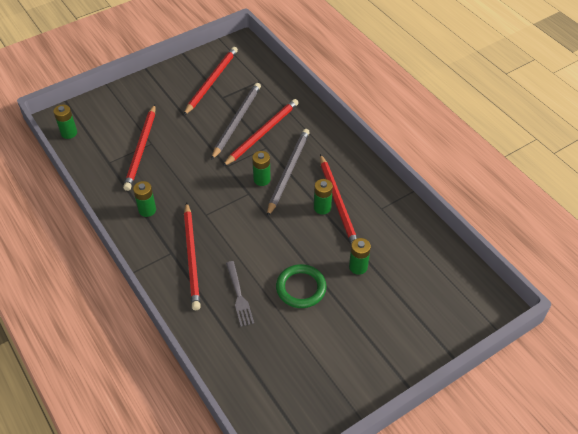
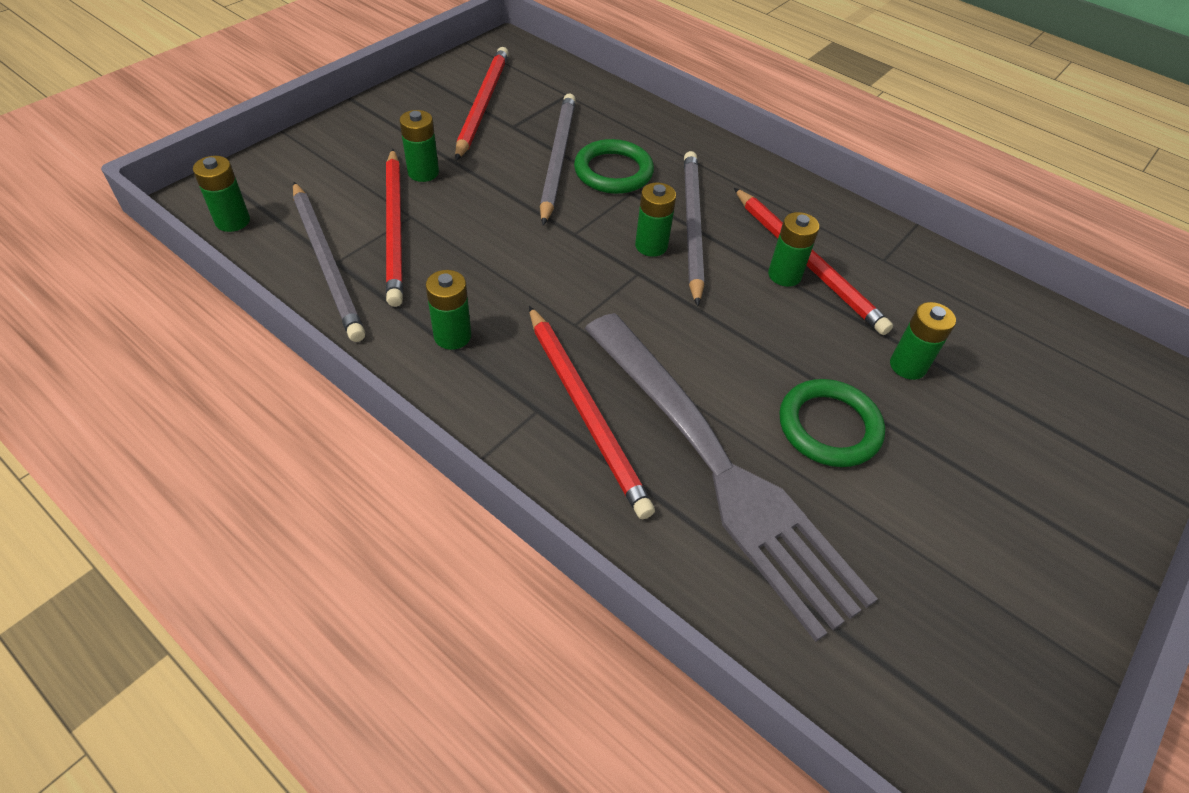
camera: 20 degrees left, 0 degrees up
(104, 162) = (326, 263): none -> grey pencil
(166, 119) = (423, 173): none -> green battery
(239, 296) = (718, 468): grey fork -> grey fork, size x2.47
(262, 133) = (613, 171): red pencil -> green ring

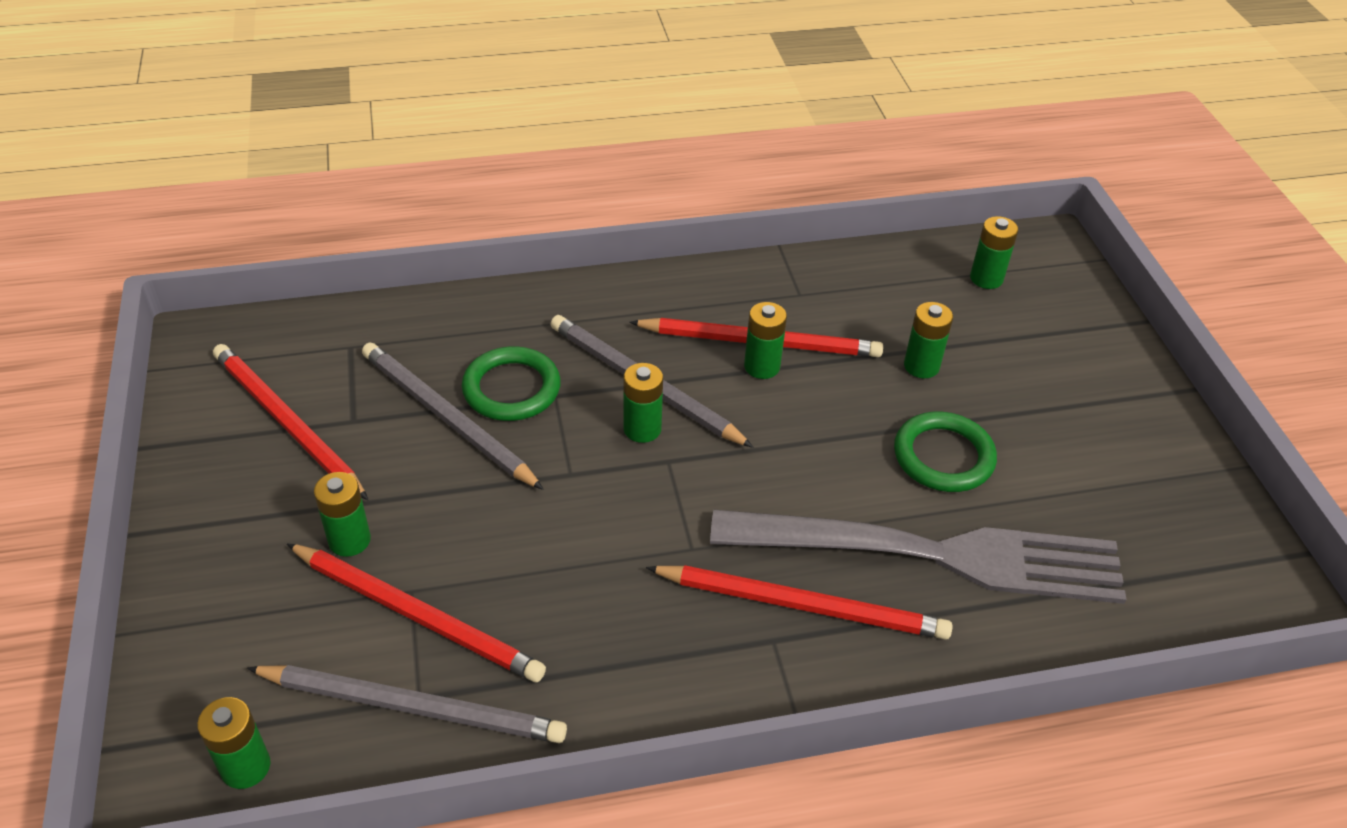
camera: 50 degrees left, 5 degrees down
(452, 336) = (625, 653): green battery -> green battery (986, 278)

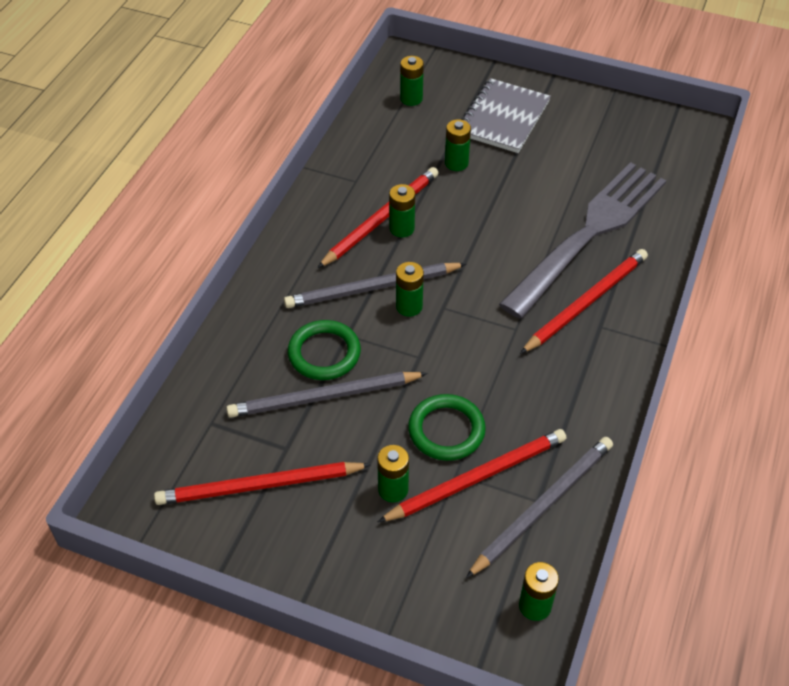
camera: 55 degrees left, 5 degrees up
(943, 456) = (527, 192): green ring -> green ring (446, 430)
(1051, 374) = (503, 118): none -> grey notebook

